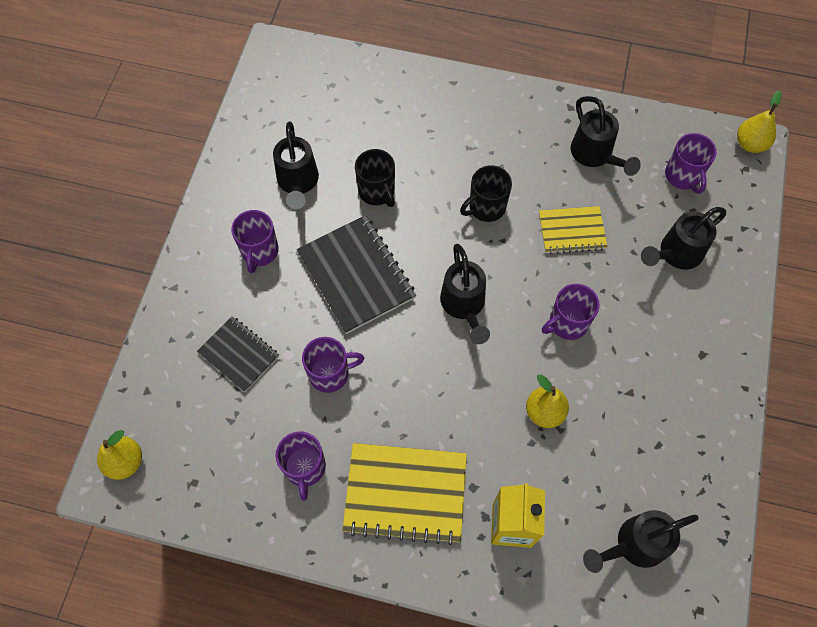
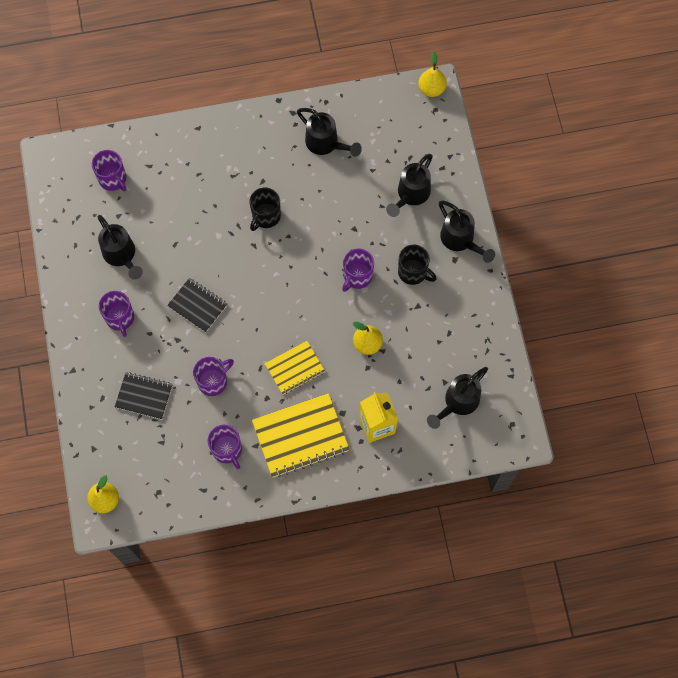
camera: 25 degrees left, 5 degrees up
(356, 275) = (197, 305): black notebook -> black notebook, size x0.61
(377, 191) = (182, 237): black mug -> black mug (413, 272)
(464, 306) = (282, 295): black watering can -> black watering can (461, 241)
(572, 231) = (333, 209): yellow notebook -> yellow notebook (295, 368)
(683, 176) = (394, 134): purple mug -> purple mug (113, 179)

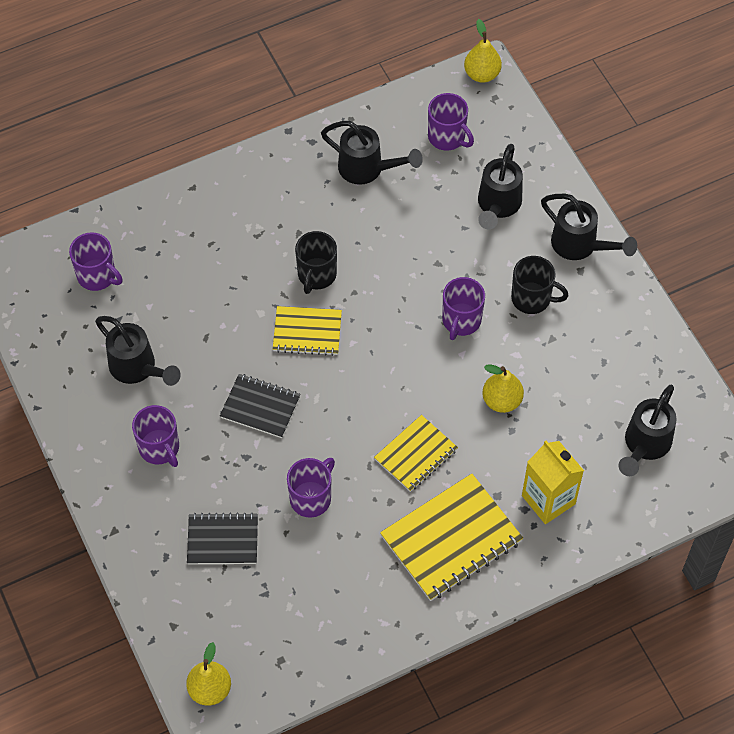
camera: 15 degrees left, 10 degrees down
(227, 450) = (358, 581): purple mug -> purple mug (447, 137)
(246, 258) = (307, 332): none -> yellow notebook

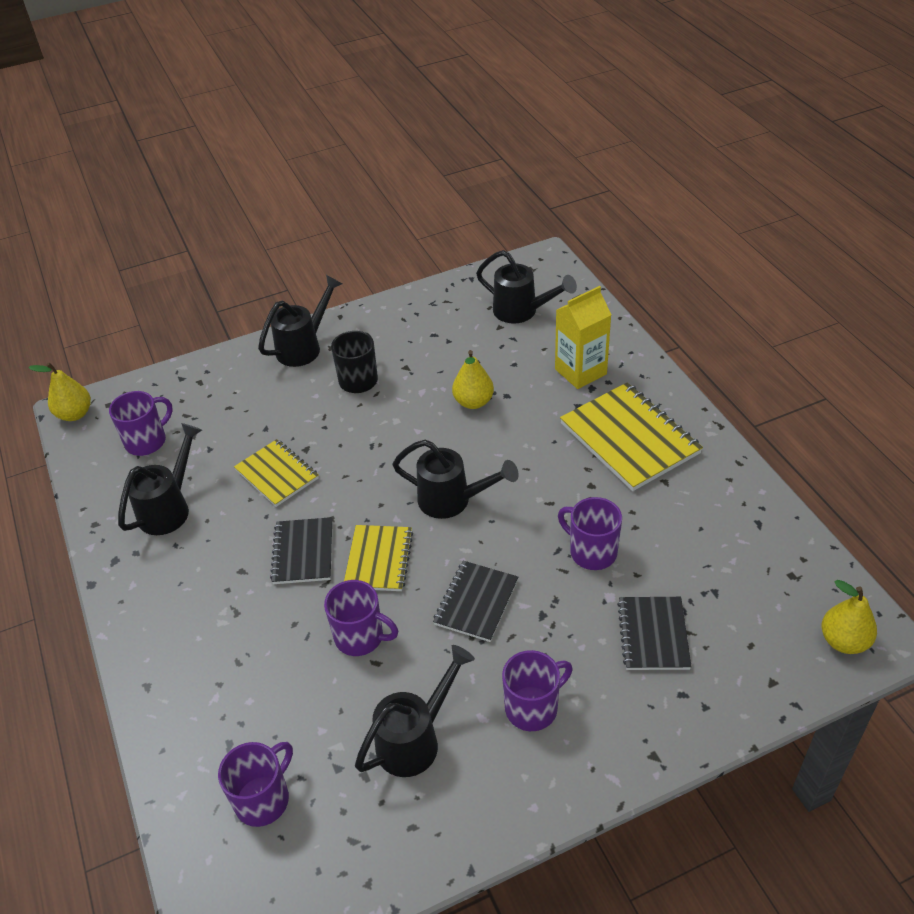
camera: 85 degrees left, 15 degrees down
(316, 275) = (303, 552): black mug -> black notebook
(416, 454) = (535, 465): yellow notebook -> yellow notebook (277, 474)
(461, 321) = (378, 431): purple mug -> purple mug (360, 637)
(497, 206) = (245, 403): black watering can -> black watering can (453, 501)

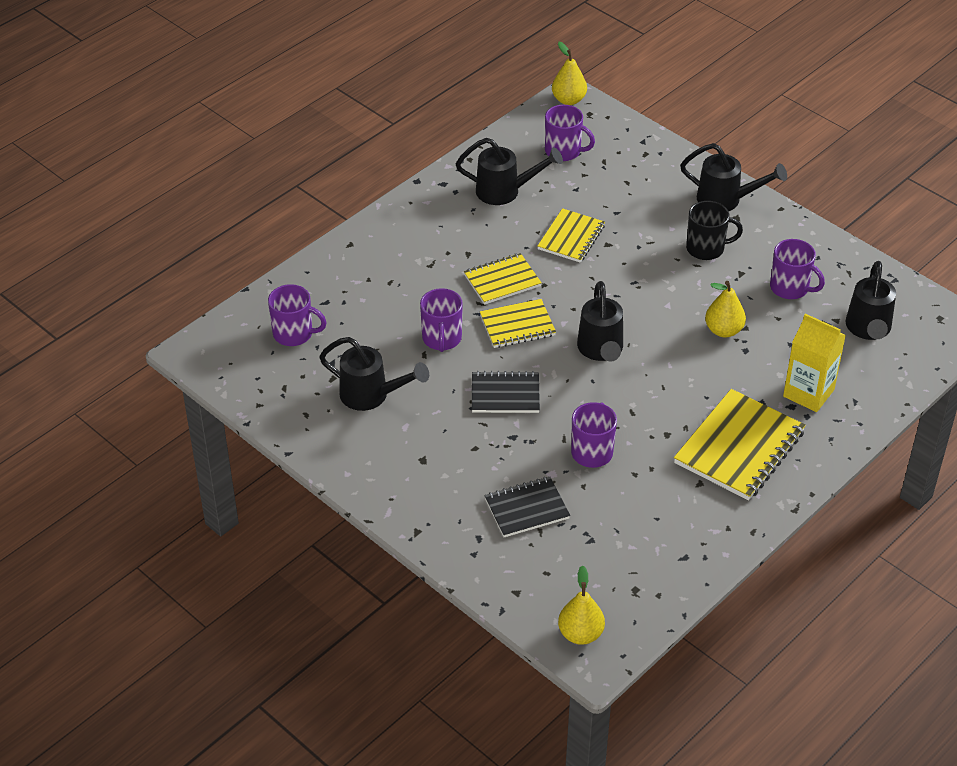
camera: 65 degrees right, 0 degrees up
(303, 552) = (502, 280): black notebook -> yellow notebook
(533, 707) = (426, 452): purple mug -> purple mug (790, 288)

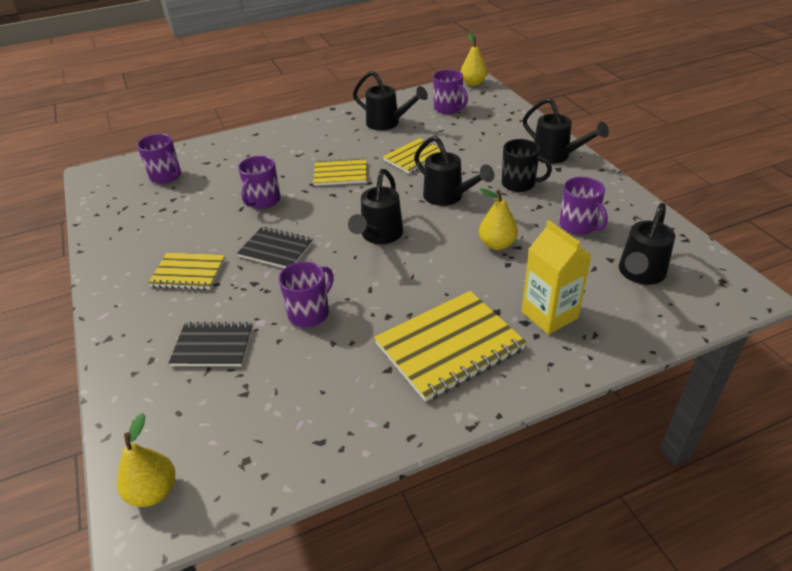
camera: 25 degrees right, 5 degrees down
(372, 396) = (177, 227): black watering can -> black watering can (448, 197)
(517, 325) = (327, 204): yellow notebook -> yellow notebook (188, 273)

